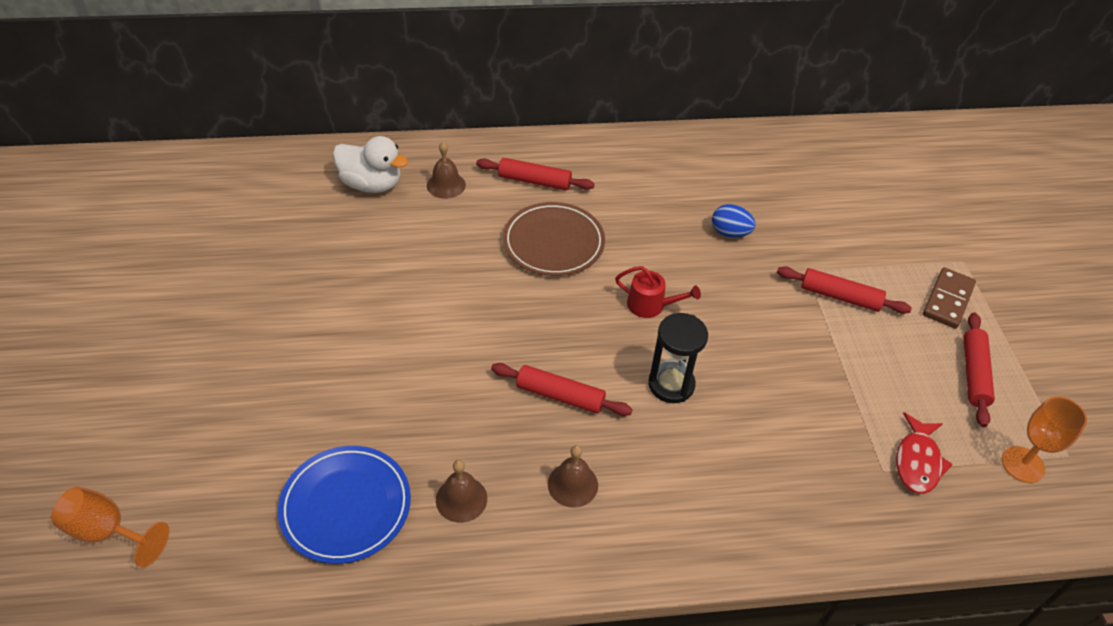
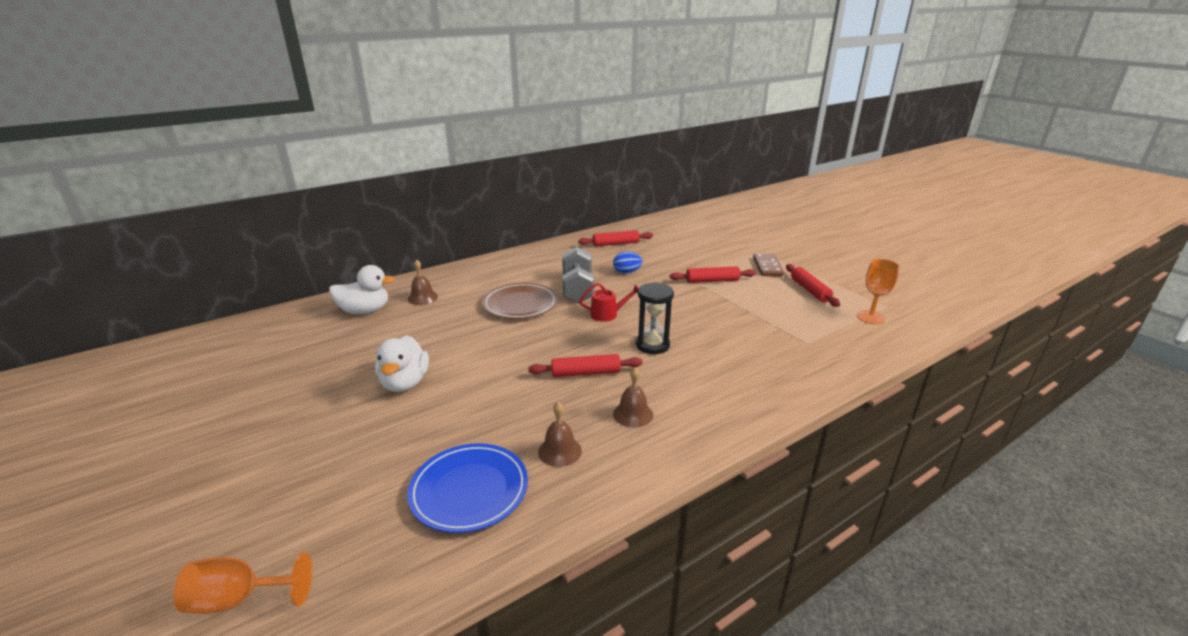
camera: 25 degrees left, 20 degrees down
(358, 324) = (405, 383): none -> white duck
(534, 181) = (485, 281): red rolling pin -> red rolling pin (616, 244)
(642, 242) = (577, 289): none -> grey dumbbell
(917, 461) = (820, 333): red fish -> none

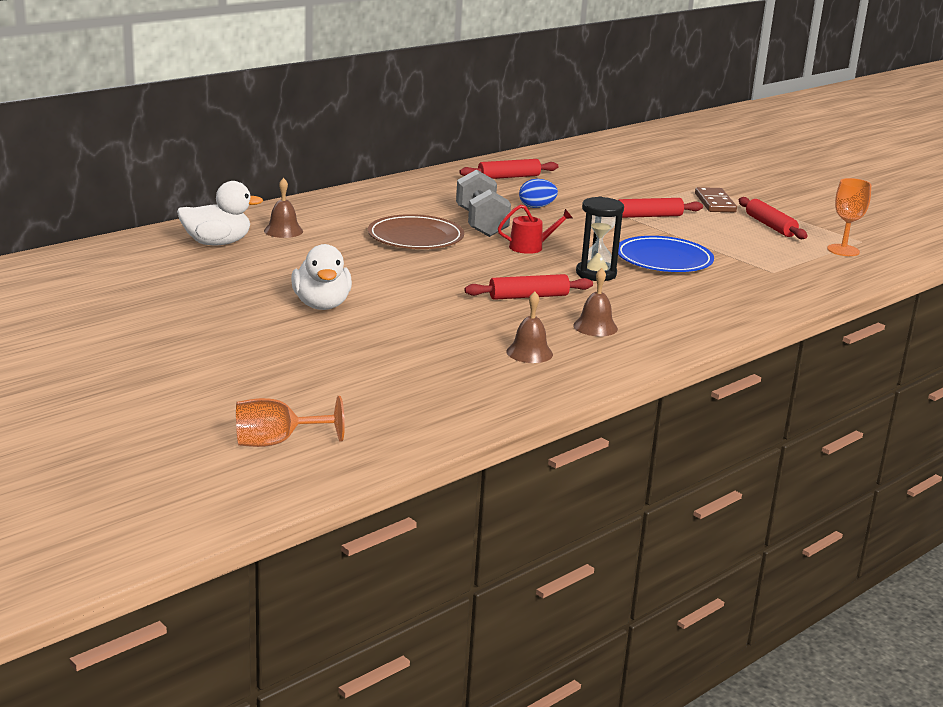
camera: 10 degrees left, 5 degrees down
(469, 490) = (451, 378): blue plate -> blue plate (664, 259)

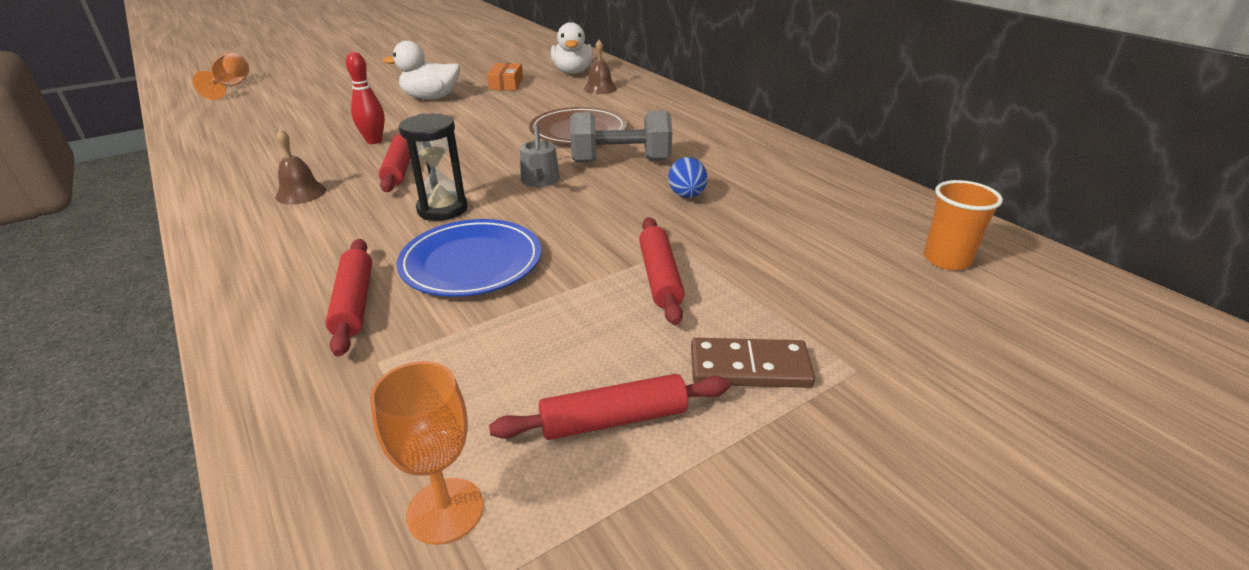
camera: 100 degrees right, 10 degrees up
(265, 272) = (506, 84): none -> orange box
(466, 316) = (374, 141): none -> red bowling pin
(509, 177) = (811, 188): red rolling pin -> red rolling pin (354, 303)
(529, 353) = (275, 159): brown bell -> none
(530, 247) = (540, 180): red watering can -> grey watering can
(589, 161) = (946, 260): none -> orange cup

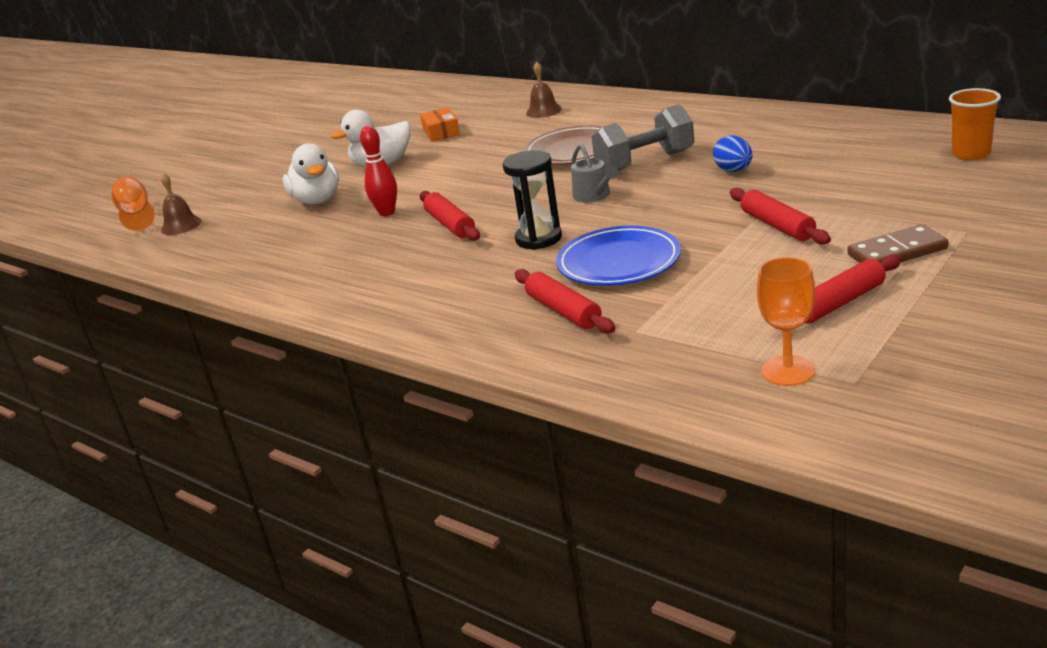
camera: 15 degrees left, 5 degrees down
(300, 193) = (387, 267): brown bell -> brown bell (181, 225)
(572, 72) = (494, 104): white duck -> white duck (317, 200)

